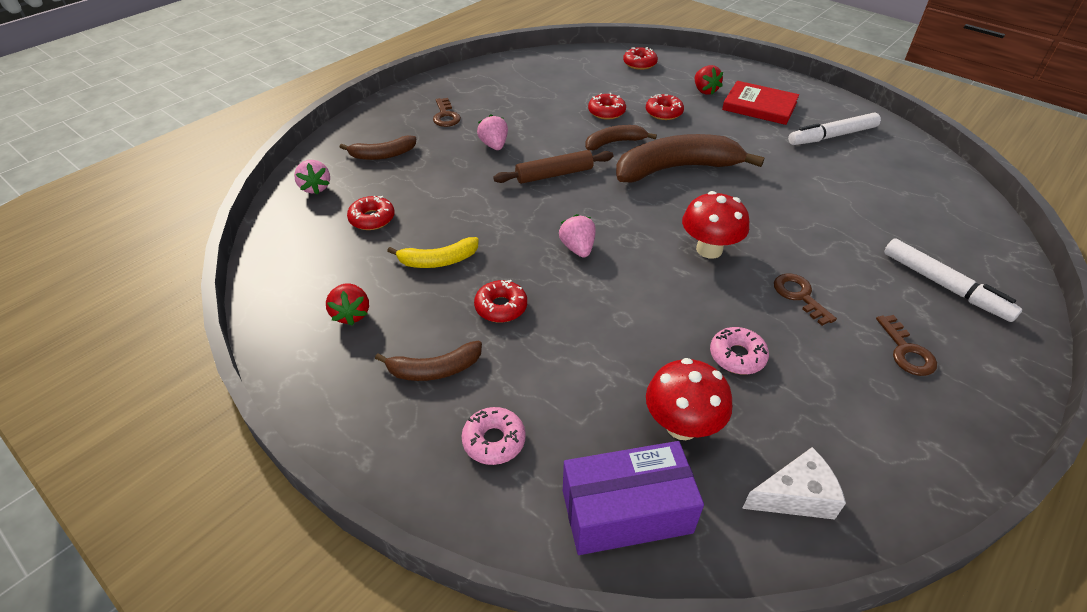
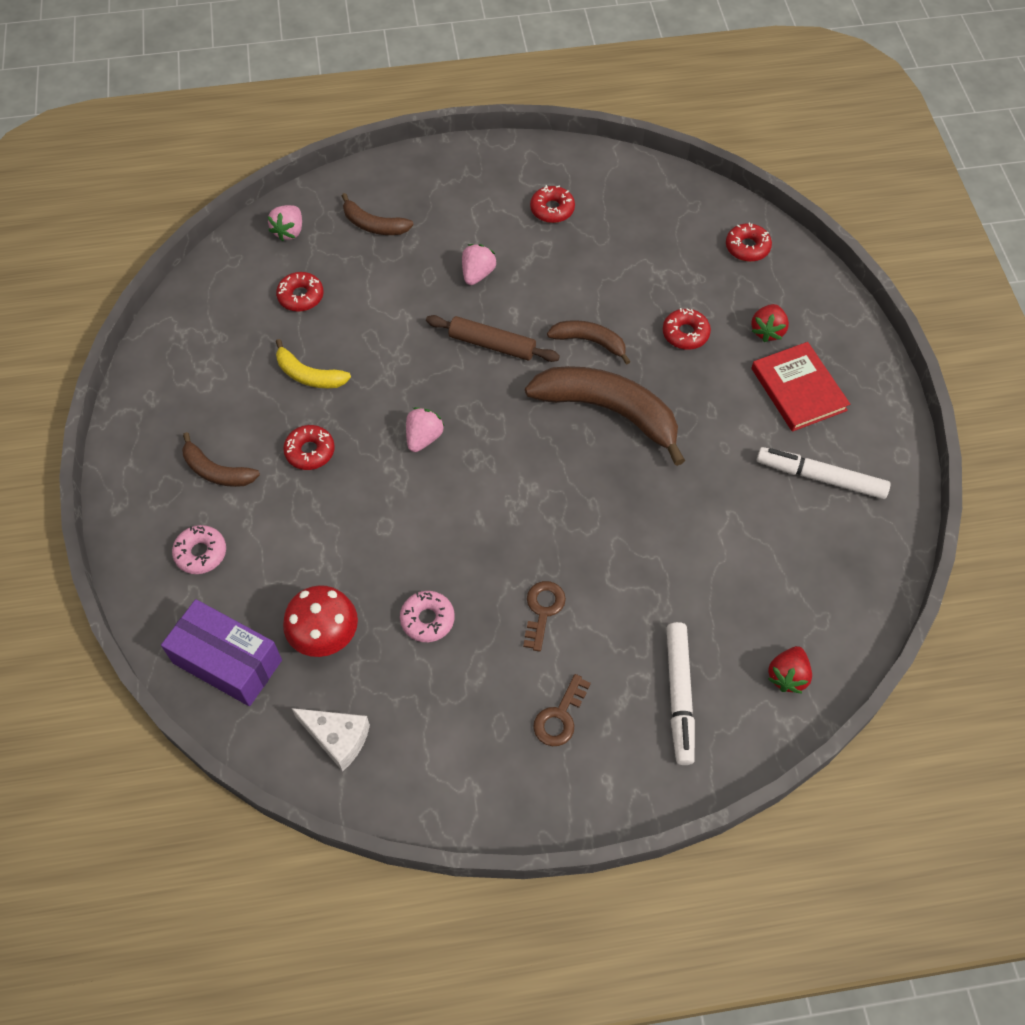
camera: 40 degrees right, 15 degrees up
(351, 314) = (206, 383): red strawberry -> red strawberry (787, 676)
(445, 116) = (473, 207): brown key -> none
(606, 112) = (629, 296): red donut -> red donut (552, 209)
(709, 249) = (527, 515): red mushroom -> none

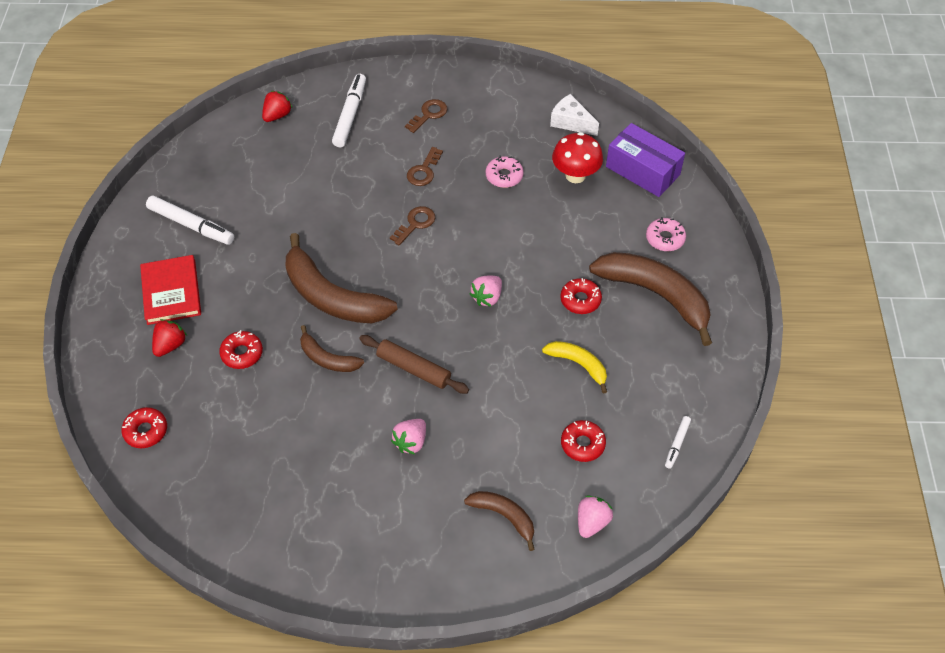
camera: 170 degrees left, 5 degrees down
(202, 310) = (677, 444): none -> white marker
(216, 471) = (656, 295): brown banana -> brown banana, size x1.91
(534, 524) = (415, 224): none -> brown key
(552, 209) = (318, 506): red donut -> none

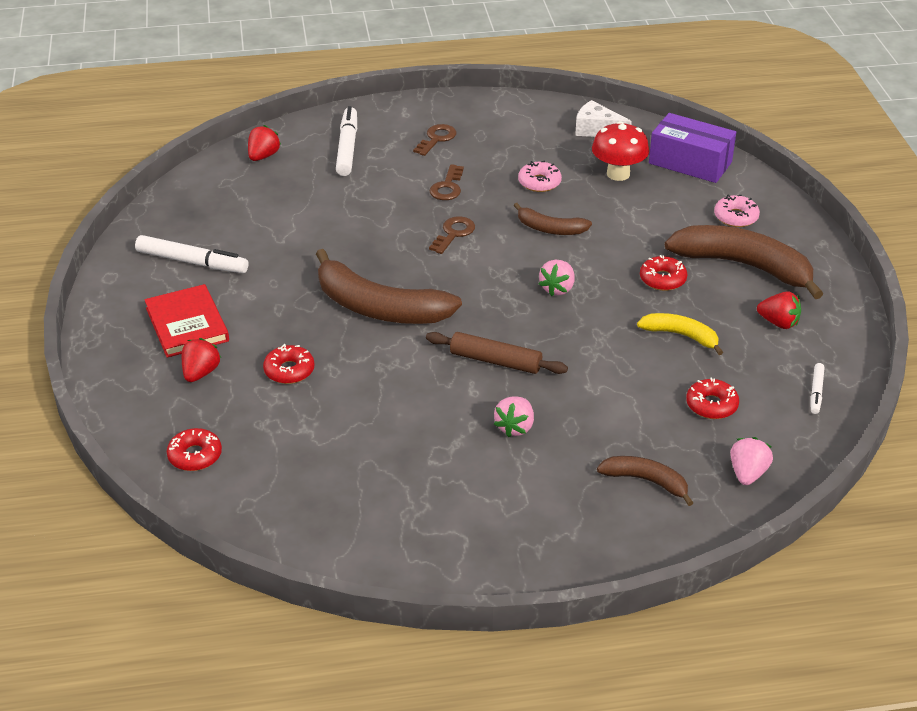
camera: 10 degrees left, 15 degrees down
(327, 358) = (392, 363): brown banana -> brown banana (550, 229)
(667, 363) = (778, 323): none -> red strawberry

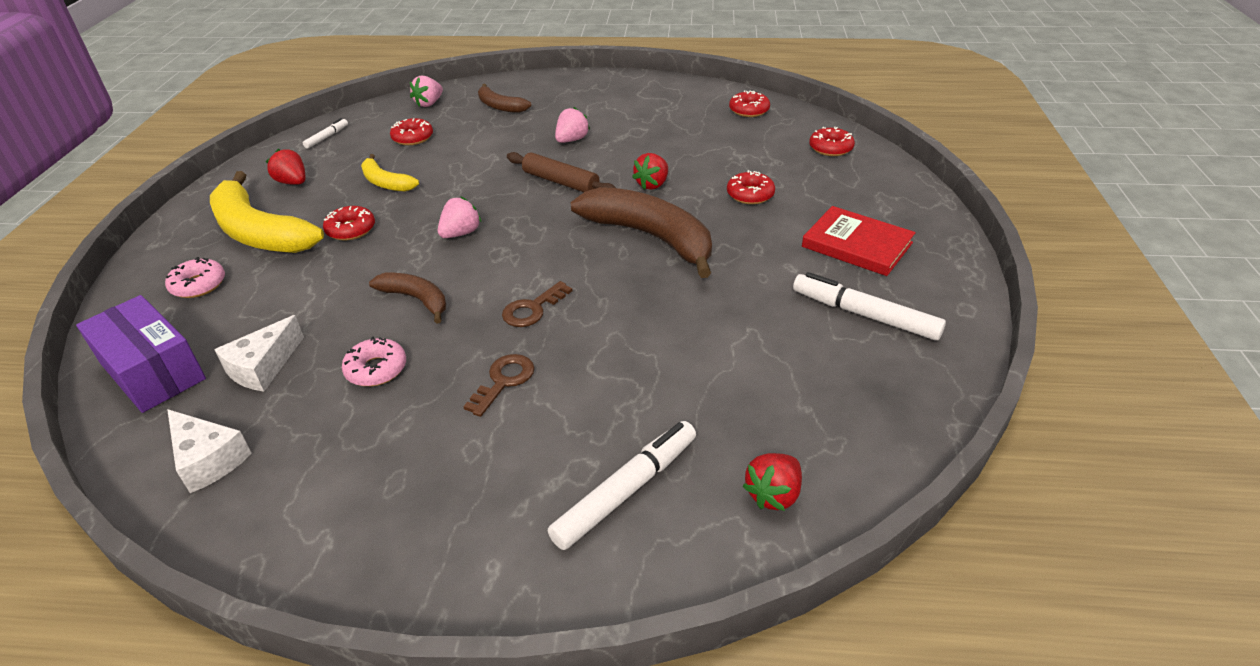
camera: 165 degrees left, 0 degrees up
(187, 324) = (857, 245): red book -> red book turned 45 degrees counterclockwise
(200, 373) = (835, 201): red strawberry -> red strawberry (652, 184)
(299, 519) = (749, 110): none -> red donut
(347, 147) = (626, 490): white marker -> white marker turned 150 degrees counterclockwise
(436, 139) = (469, 485): brown key -> none
(618, 174) = (263, 367): red mushroom -> white cheese
(744, 266) = (259, 232): brown banana -> yellow banana

